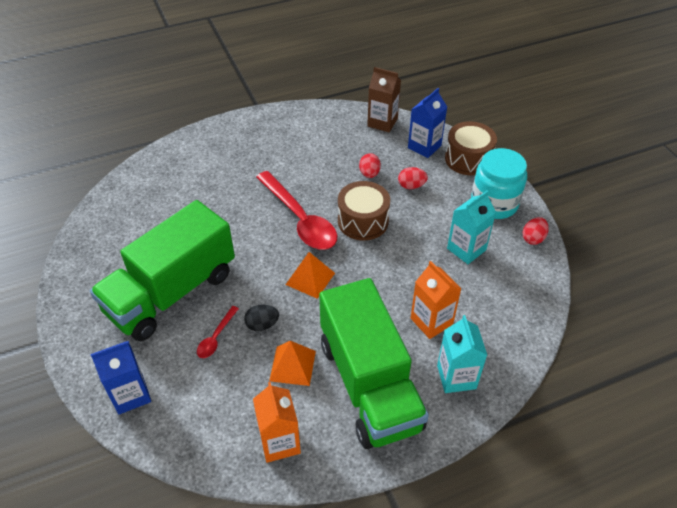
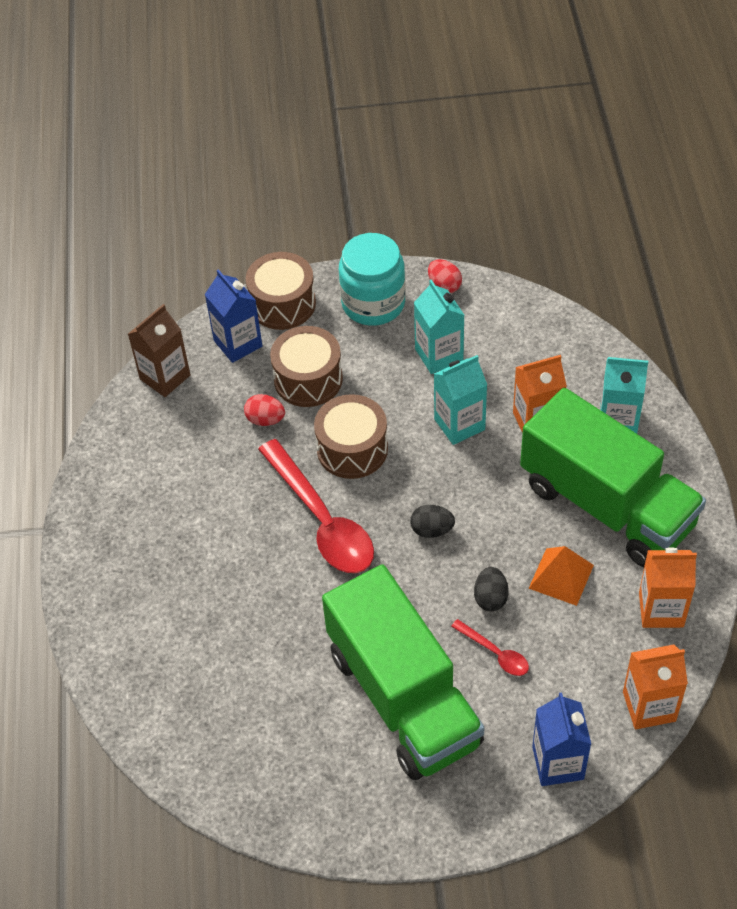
camera: 70 degrees left, 5 degrees up
(187, 449) = (649, 706): none -> orange carton
(300, 219) = (322, 520): red spoon -> red spoon turned 75 degrees clockwise
(310, 278) = (432, 530): orange pyramid -> black egg
(369, 384) = (606, 505): green truck -> green truck turned 45 degrees clockwise
(408, 274) = (459, 424): none -> turquoise carton
(411, 186) = (308, 379): red egg -> brown drum

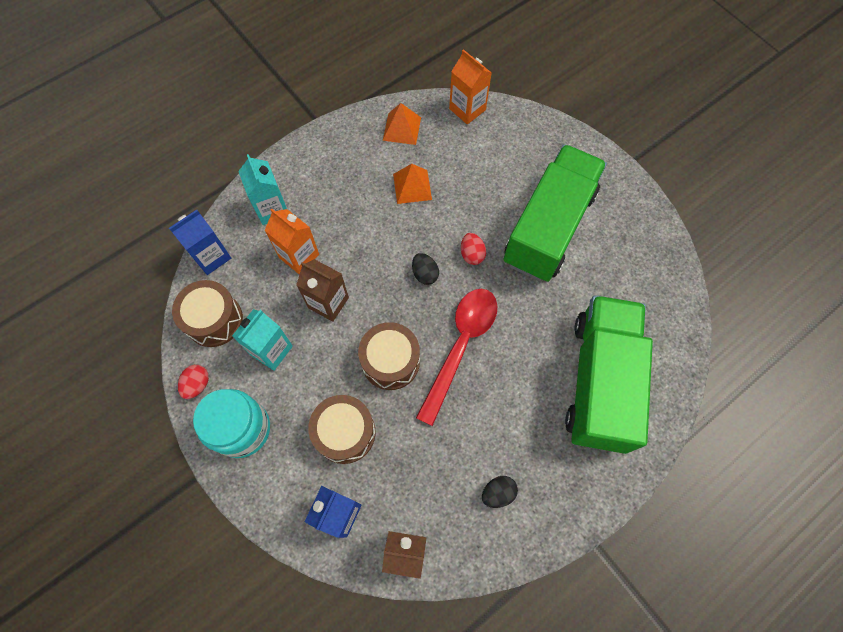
camera: 125 degrees left, 15 degrees up
(265, 419) = (400, 440): red egg -> red egg (472, 254)
(282, 304) = (278, 504): brown drum -> brown drum (214, 320)
(459, 424) = (328, 302): turquoise carton -> brown carton
(490, 598) = (452, 216): black egg -> black egg (498, 493)
(495, 653) = (487, 195): red spoon -> none
(558, 763) = (531, 135): blue carton -> blue carton (211, 256)
(606, 505) = (344, 186): green truck -> green truck (599, 381)
(661, 609) = (402, 128): orange carton -> orange pyramid

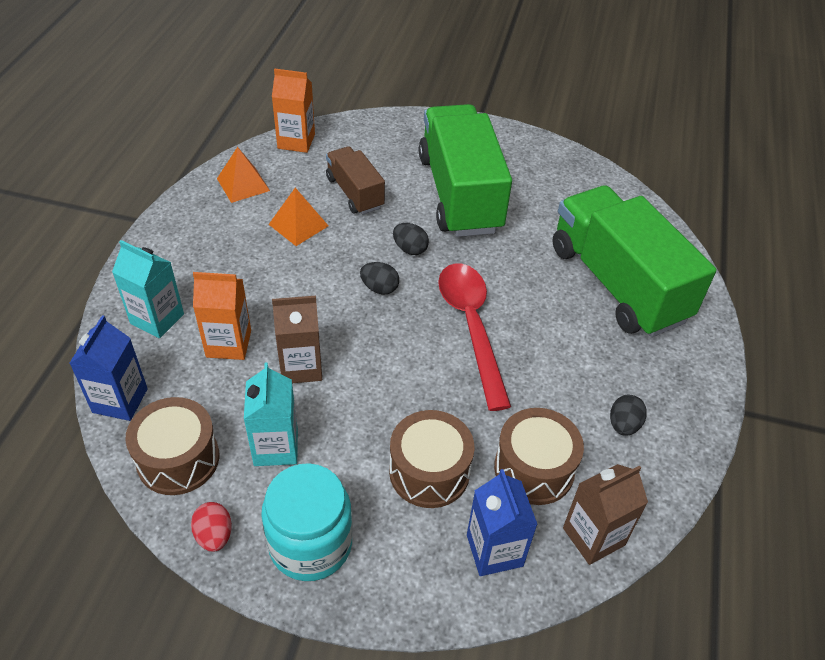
camera: 40 degrees left, 20 degrees down
(390, 361) = (416, 380): brown drum -> brown drum (534, 469)
(472, 181) = (355, 193): none -> brown truck
(472, 254) = (410, 249): red egg -> black egg

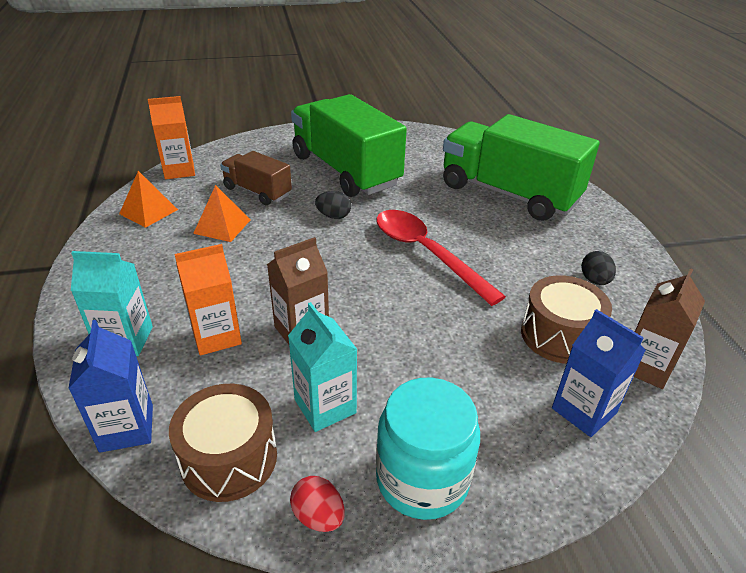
camera: 25 degrees left, 10 degrees down
(379, 288) = (329, 250): black egg -> none
(429, 471) = (479, 371): brown drum -> none

